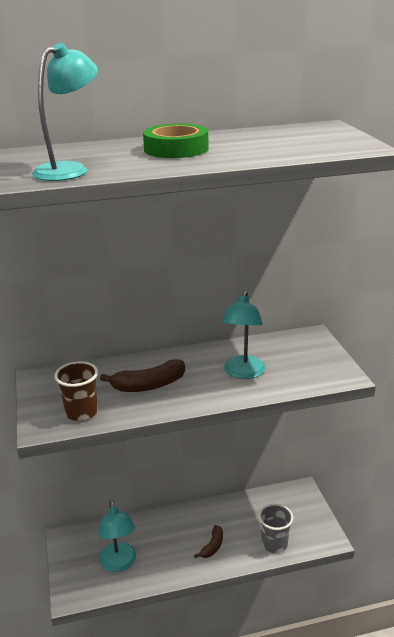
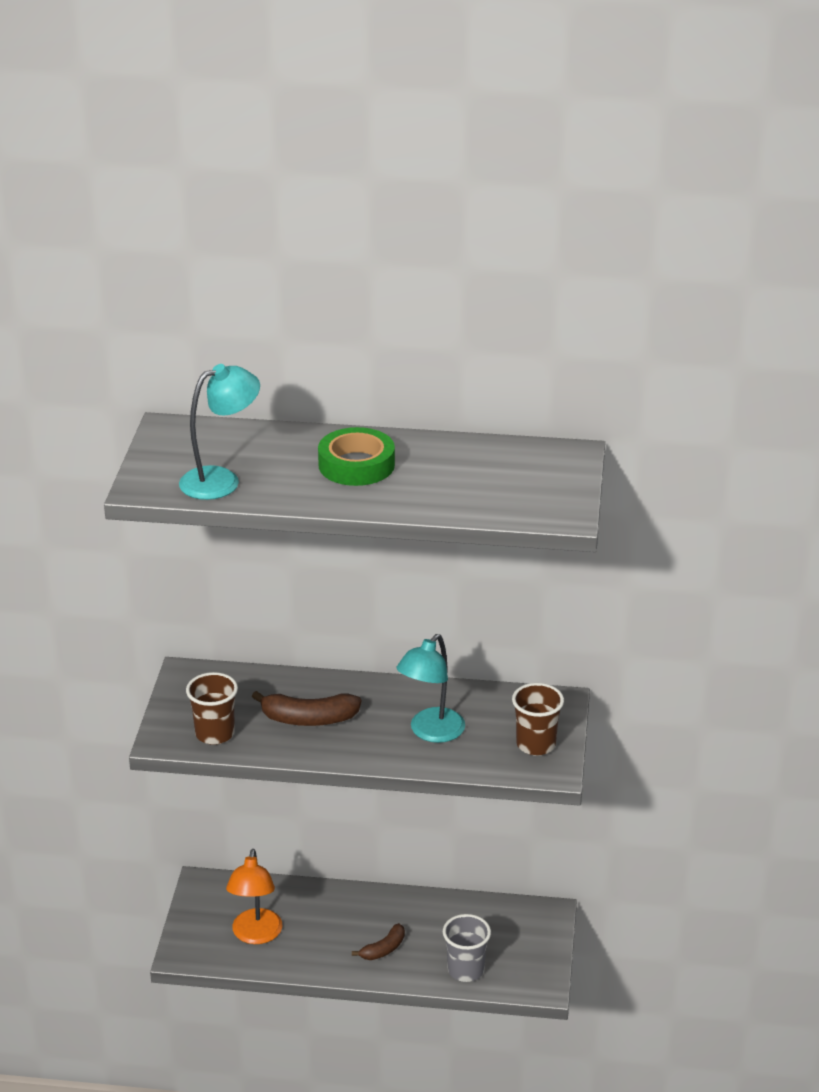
camera: 20 degrees right, 5 degrees up
(119, 564) = (255, 935): turquoise lamp -> orange lamp
(320, 363) = (536, 744): none -> brown cup

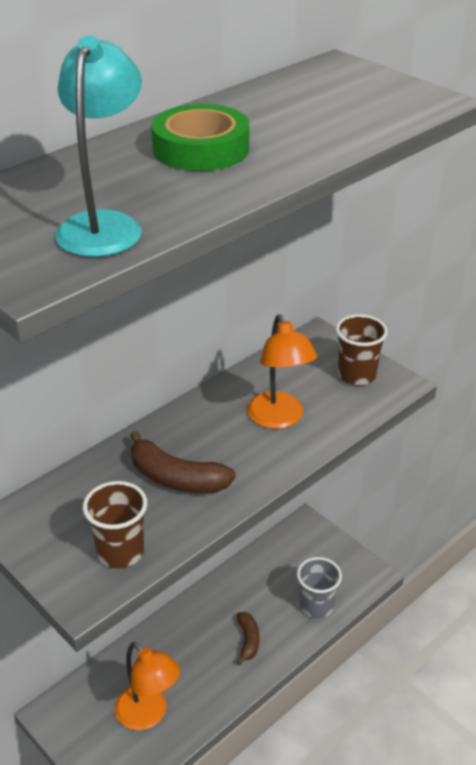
camera: 50 degrees left, 5 degrees up
(309, 719) = (176, 478): brown banana -> brown banana turned 75 degrees clockwise
(431, 732) = (279, 419): turquoise lamp -> orange lamp

